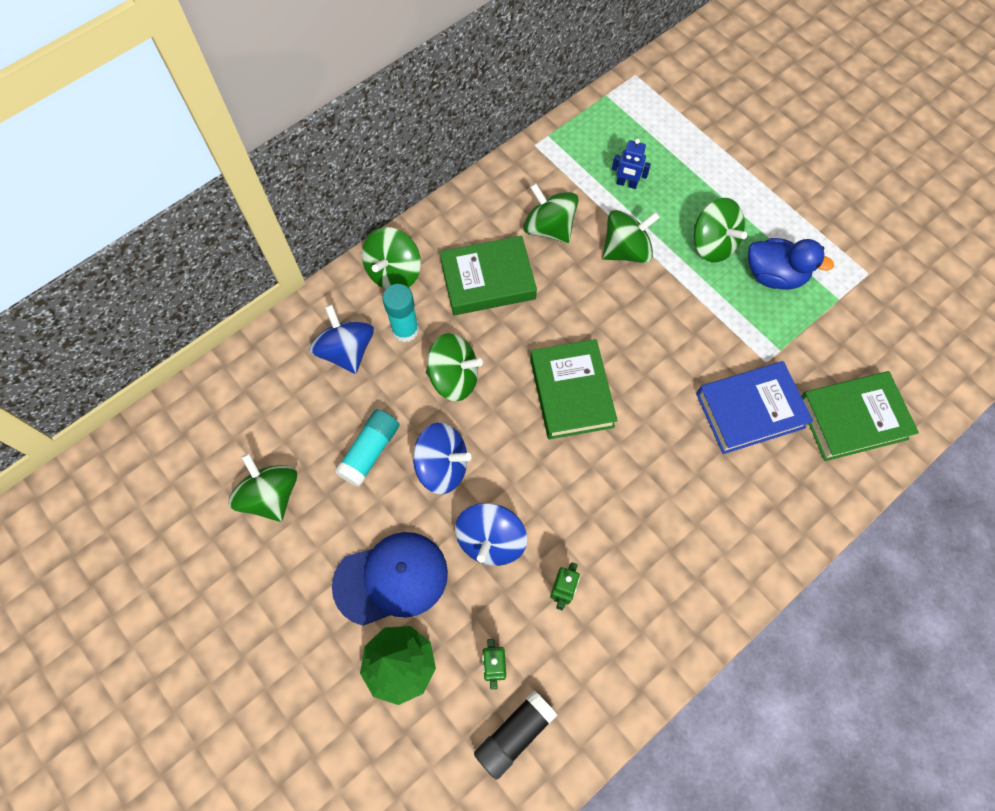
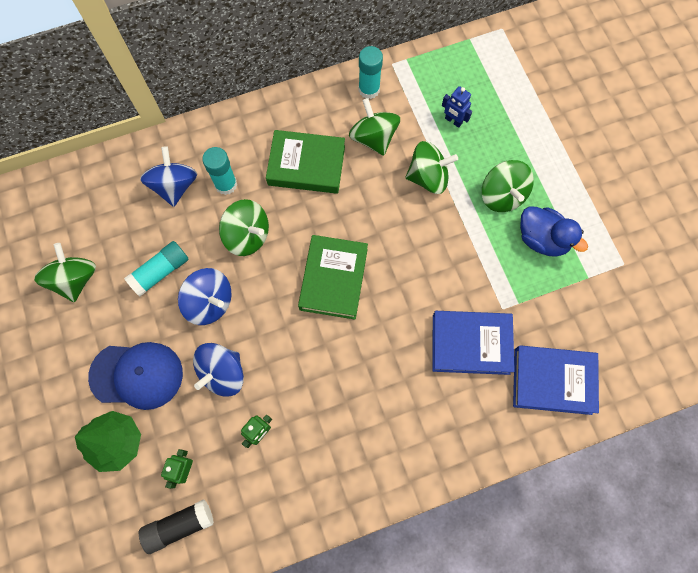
camera: 20 degrees right, 5 degrees up
(394, 272) = (236, 135): green spinning top -> none
(521, 179) = (369, 89): none -> turquoise glue stick
(852, 419) = (552, 381): green book -> blue book

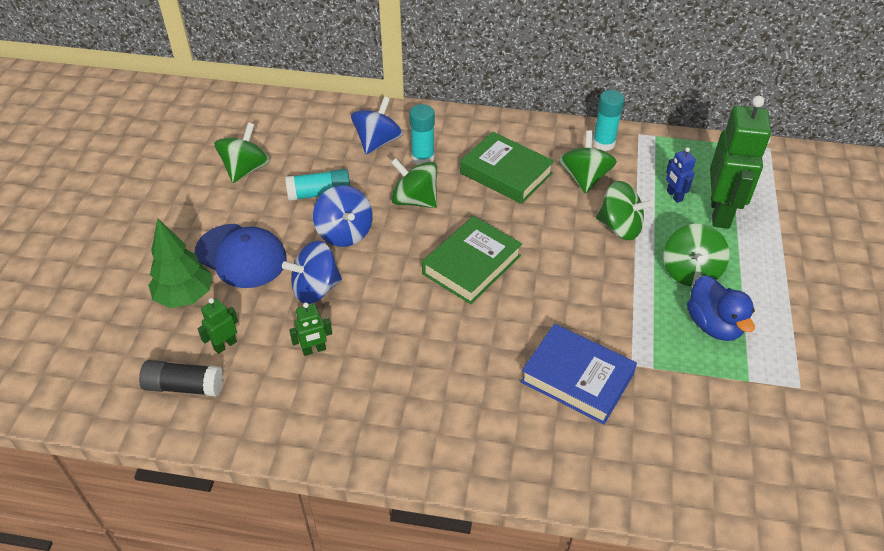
camera: 30 degrees right, 25 degrees down
(247, 235) = (415, 200): green spinning top -> green spinning top turned 150 degrees clockwise
(496, 121) = (720, 213): none -> green robot
(552, 381) = (650, 454): blue book -> none

